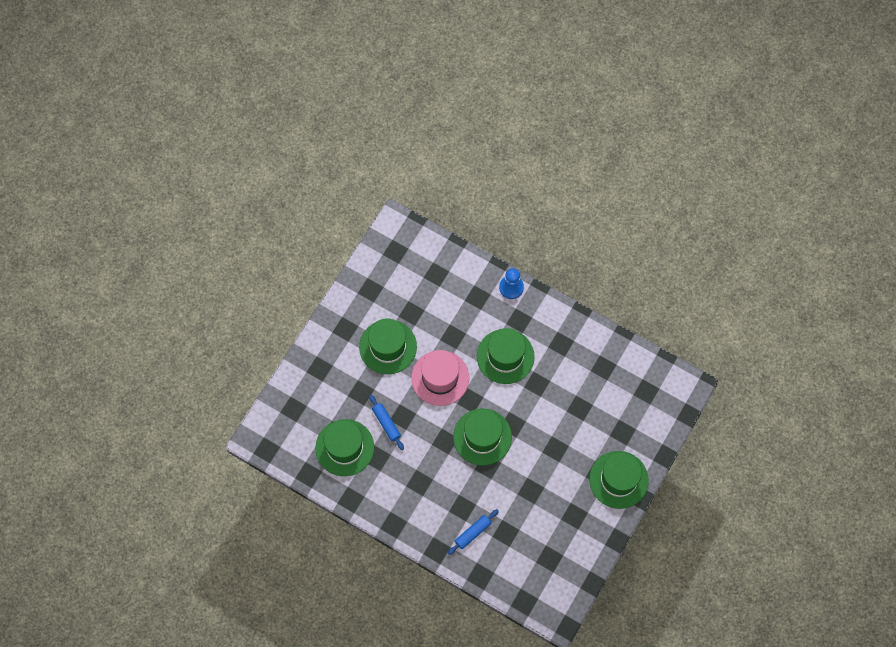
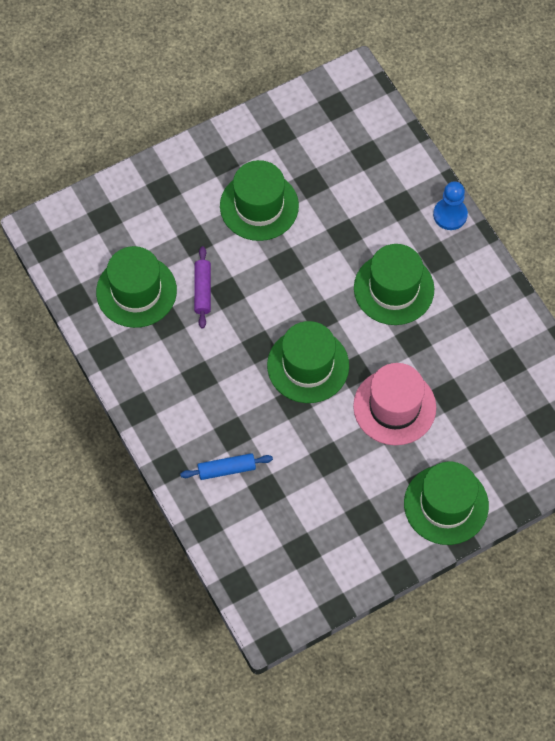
camera: 30 degrees right, 5 degrees down
(386, 423) = (202, 290): blue rolling pin -> purple rolling pin
(440, 378) = (299, 272): pink hat -> pink hat (394, 407)

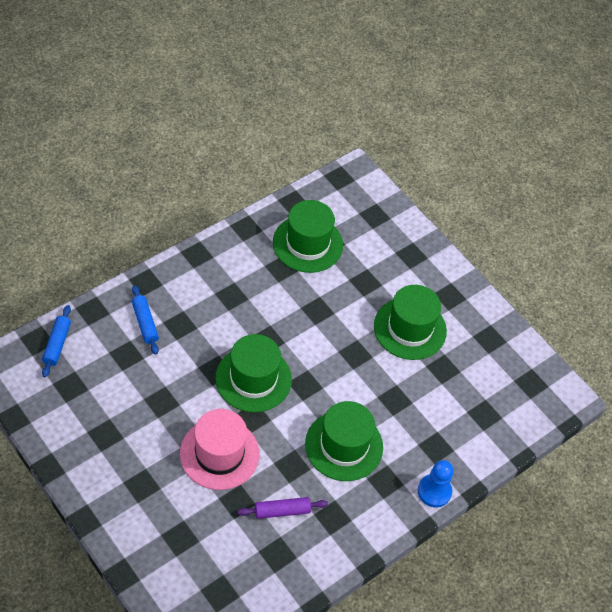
camera: 75 degrees right, 10 degrees down
(202, 290) = (316, 292): purple rolling pin -> purple rolling pin (282, 511)
(246, 563) = (57, 344): none -> blue rolling pin
(446, 504) = (121, 504): green hat -> none

